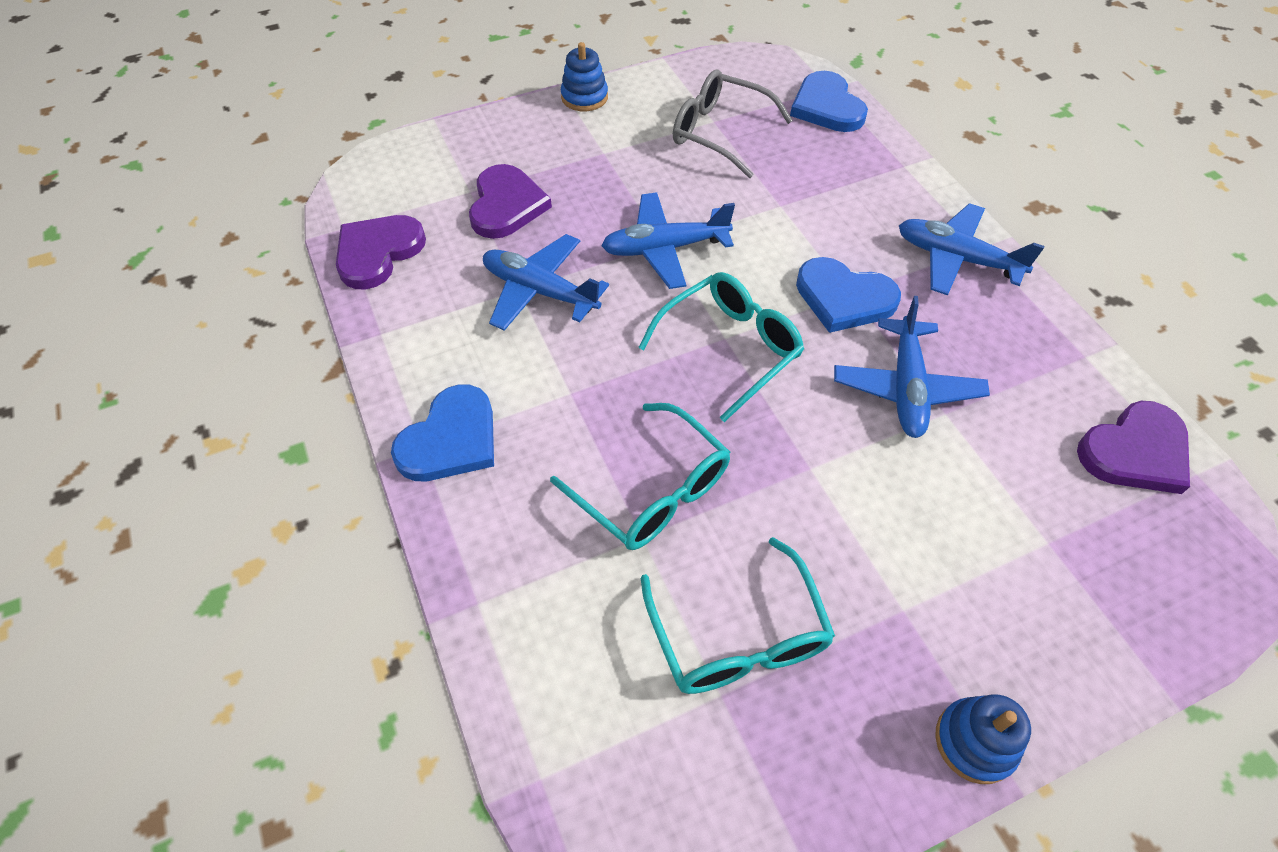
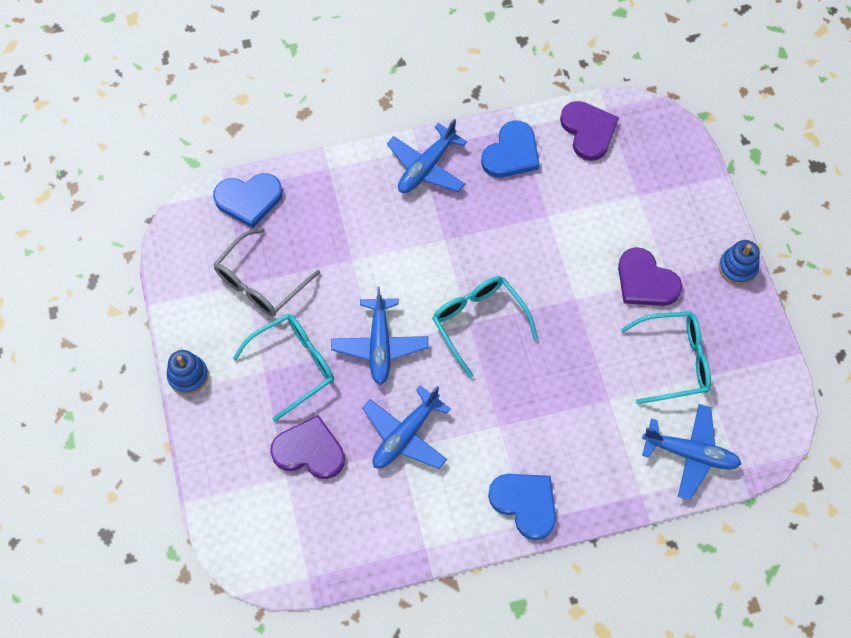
camera: 80 degrees left, 10 degrees up
(378, 252) = (342, 550): purple heart -> purple heart (645, 281)
(651, 490) = (579, 388): turquoise glasses -> turquoise glasses (293, 366)
(844, 298) = (448, 244): blue heart -> blue heart (511, 153)
(906, 387) = (526, 230): blue plane -> blue plane (690, 454)

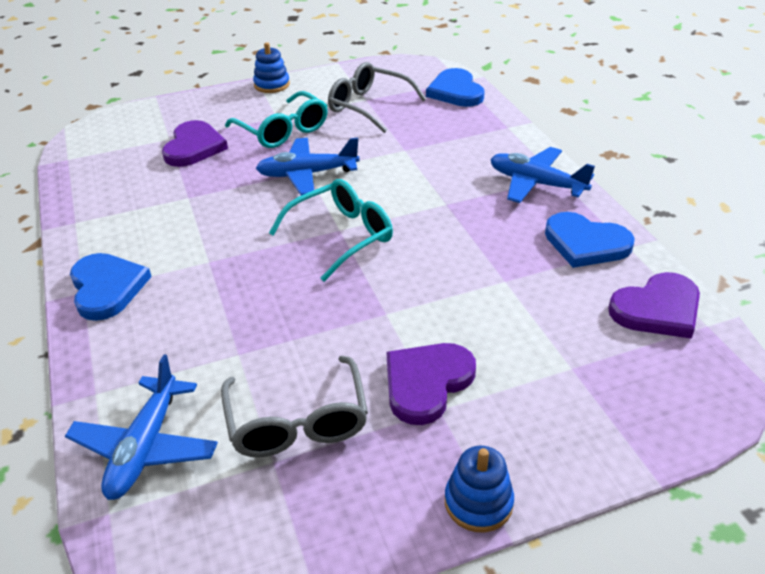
camera: 85 degrees right, 25 degrees down
(405, 435) = (204, 199): blue plane -> none
(525, 503) = (107, 288): blue heart -> blue heart turned 60 degrees counterclockwise
(673, 361) = (297, 421): turquoise glasses -> grey glasses

